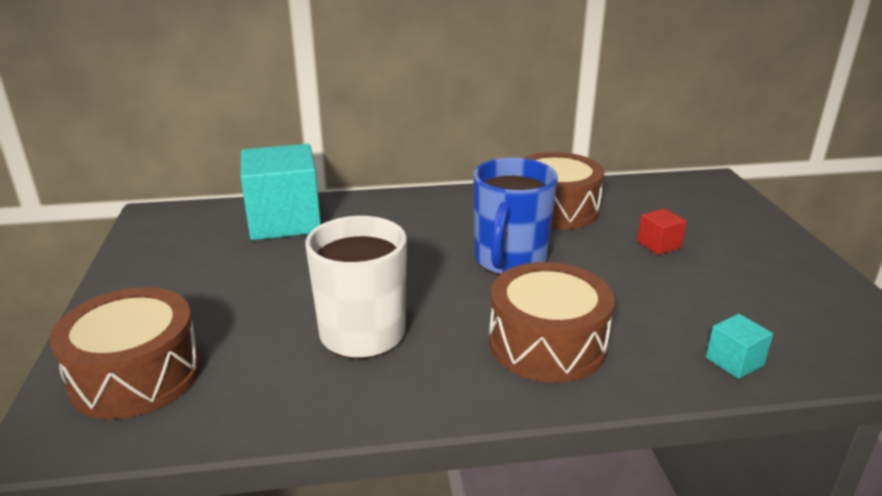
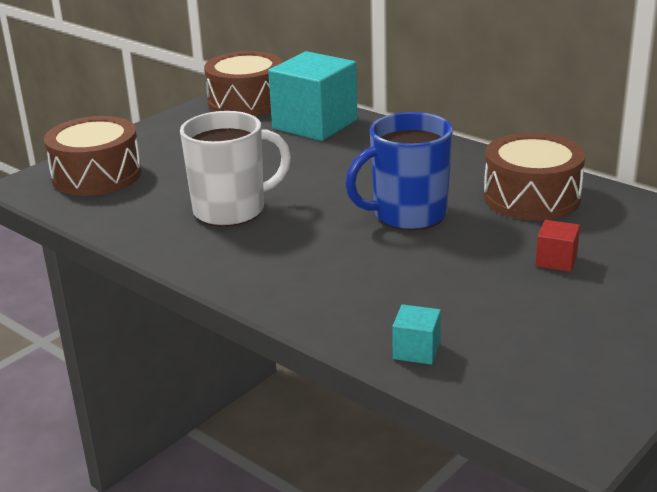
camera: 50 degrees right, 0 degrees up
(547, 343) = (318, 272): brown drum -> brown drum (246, 102)

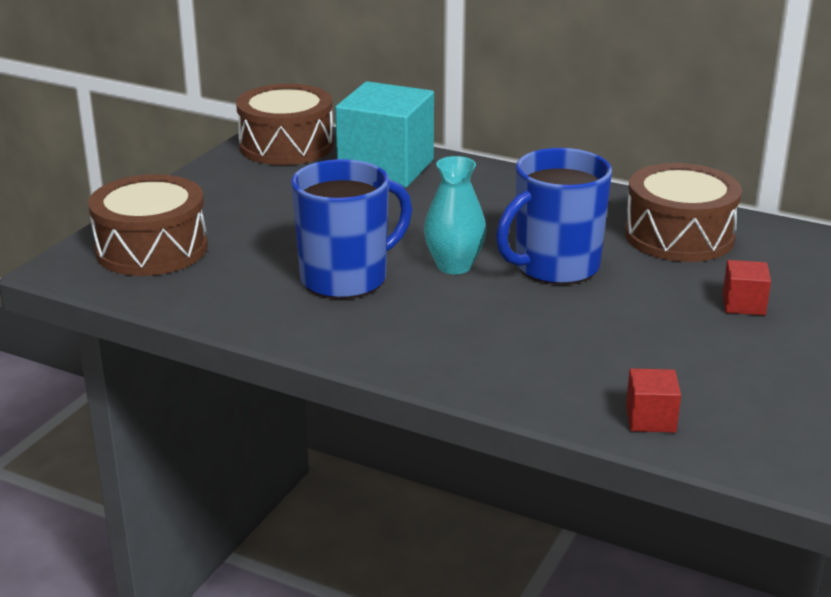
camera: 15 degrees left, 0 degrees up
(231, 210) = (346, 278): white mug -> blue mug
(324, 207) = (454, 266): none -> turquoise vase
(416, 350) = (650, 419): turquoise cube -> red cube

